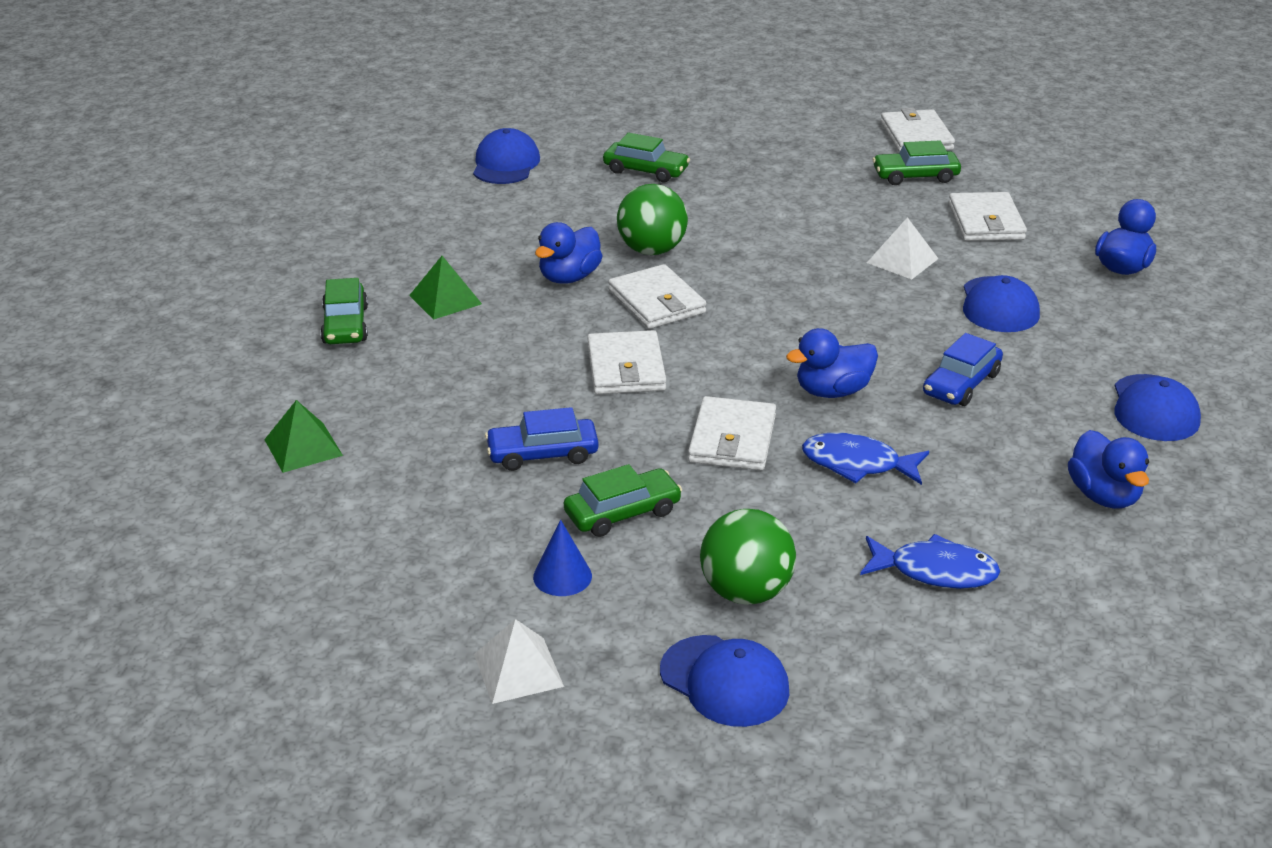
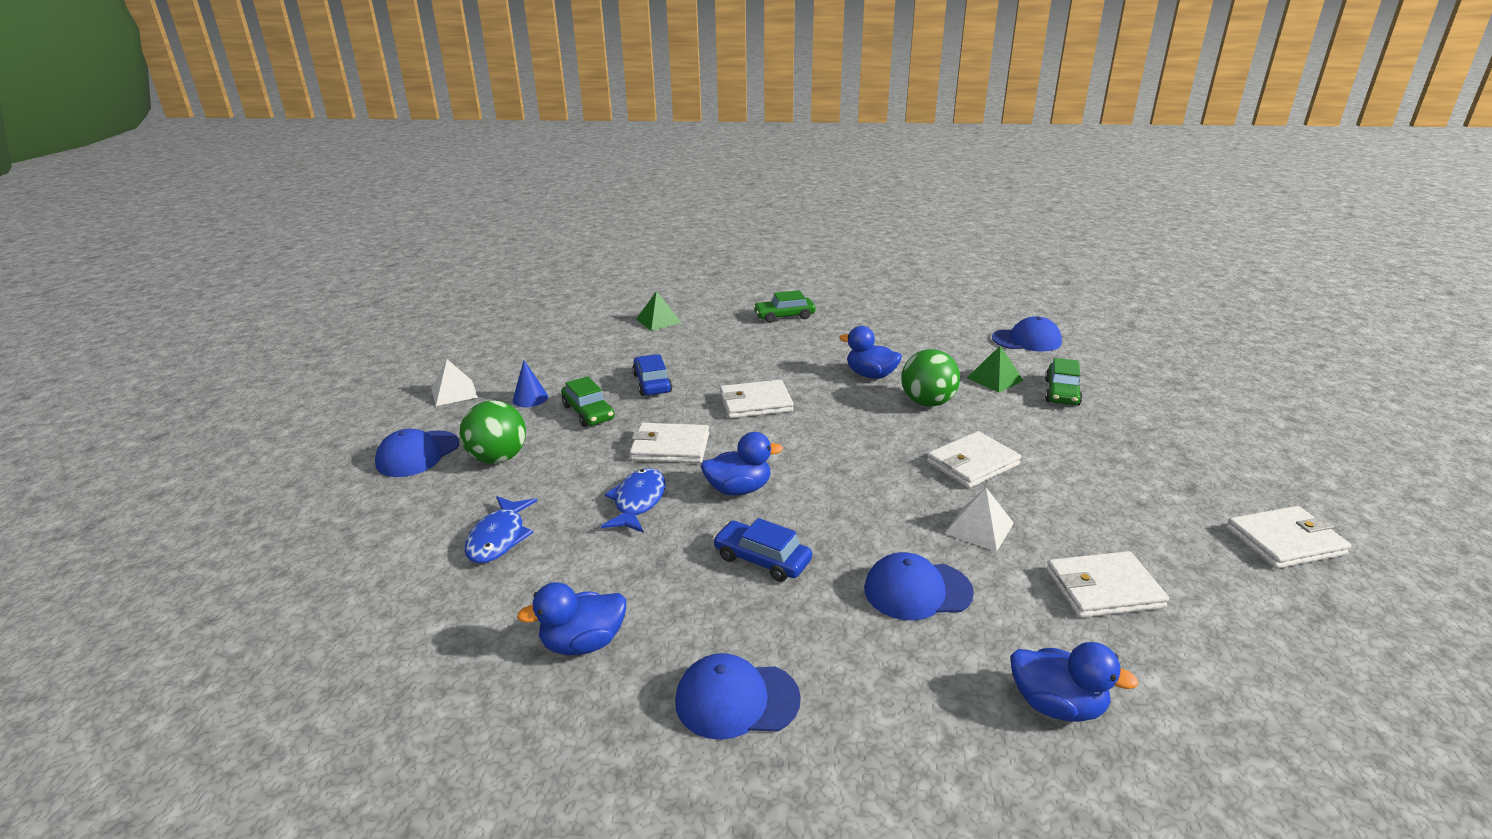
camera: 85 degrees right, 5 degrees down
(445, 299) = (824, 339): green pyramid -> green pyramid (995, 379)
(656, 302) = (849, 409): white wallet -> white wallet (972, 463)
(832, 391) = (739, 489): blue duck -> blue duck turned 105 degrees clockwise
(915, 176) = (1177, 539): green car -> none

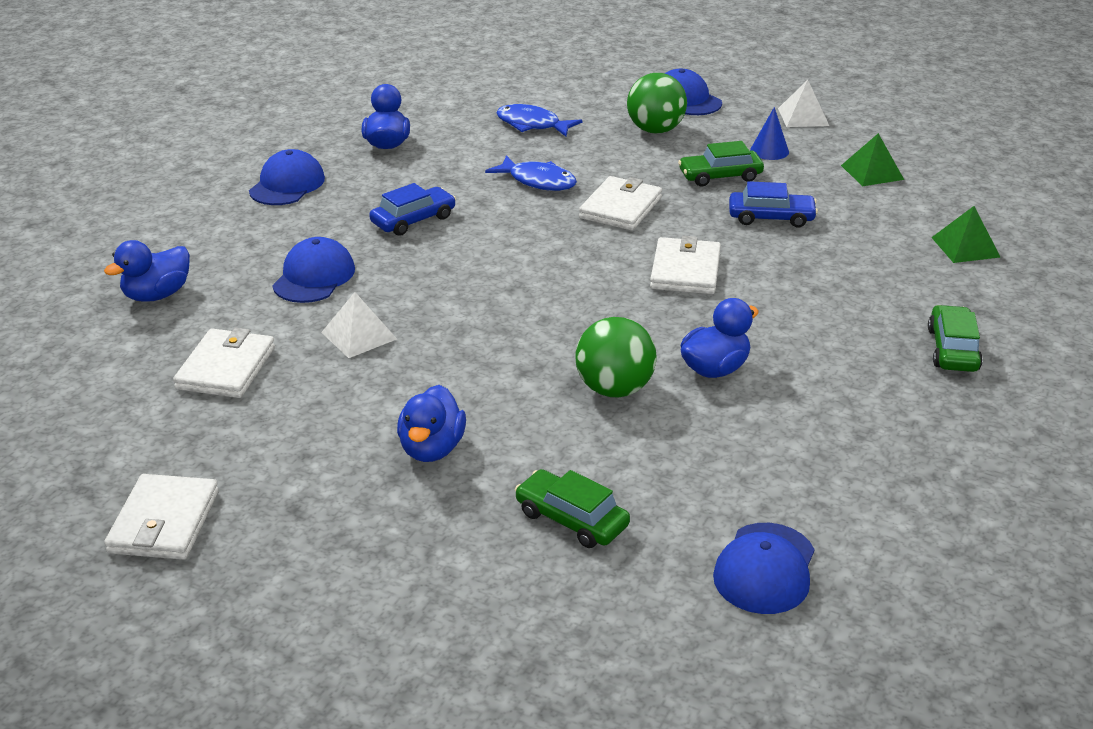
camera: 110 degrees right, 5 degrees up
(739, 489) = (521, 229): blue duck -> blue duck (432, 449)
(972, 463) = (462, 372): white wallet -> none
(995, 379) = (647, 473): green pyramid -> green pyramid (872, 172)

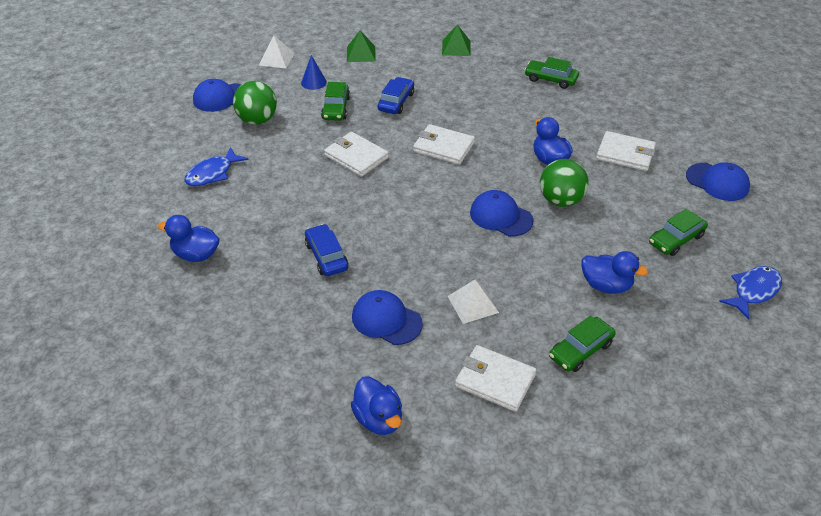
camera: 75 degrees left, 10 degrees up
(164, 522) = (666, 424): white wallet -> white wallet (625, 154)
(287, 185) = (232, 322): blue cap -> blue cap (501, 216)
(292, 434) = (580, 350): none -> green car
(538, 181) = (300, 186): blue fish -> blue fish (753, 291)

